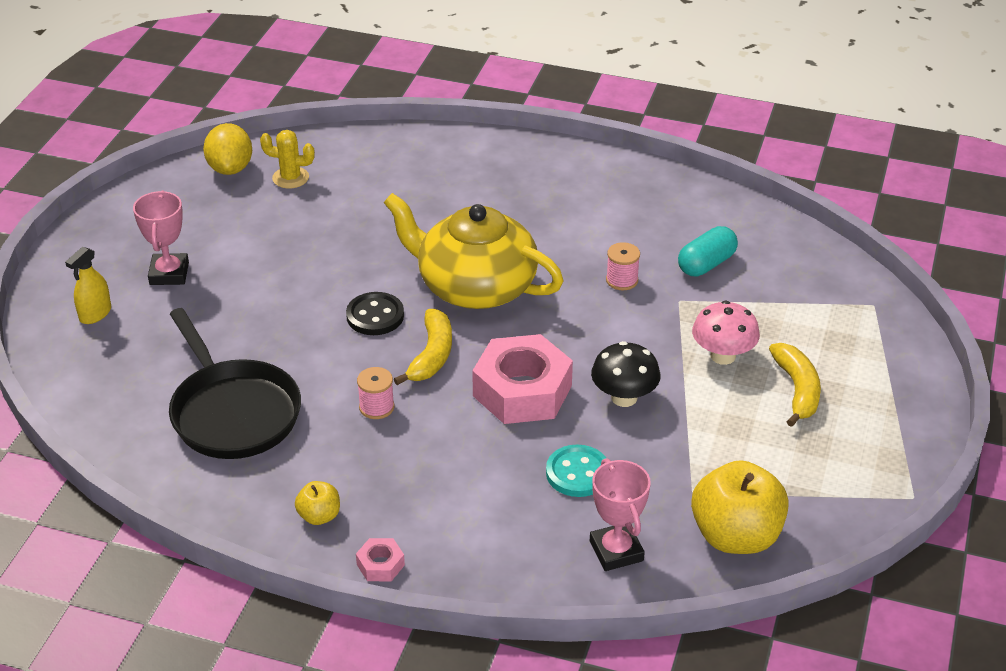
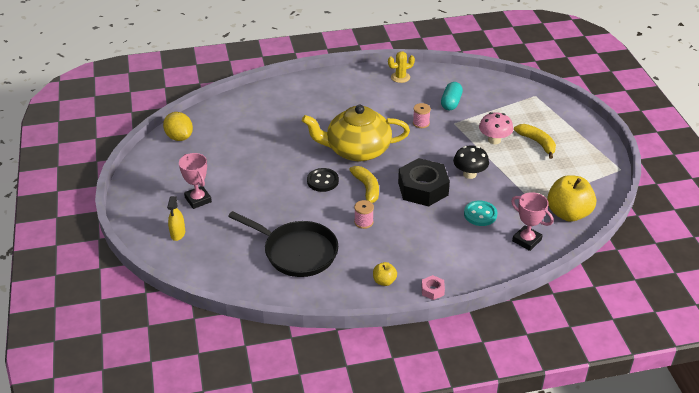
camera: 30 degrees left, 0 degrees up
(290, 178) = (216, 131): yellow cactus -> yellow cactus (400, 77)
(522, 391) = (423, 188): pink nut -> black nut

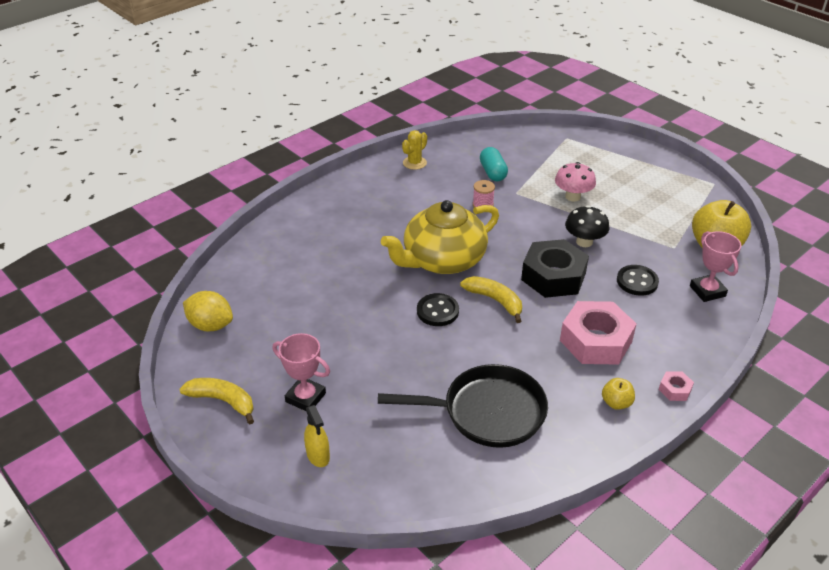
camera: 30 degrees left, 0 degrees up
(363, 222) = (528, 341): pink spool -> none
(410, 240) = (595, 341): none -> pink nut
(480, 214) = (637, 281): turquoise button -> black button
(526, 240) = (707, 291): pink trophy -> pink trophy turned 60 degrees clockwise
(537, 143) = (615, 185): yellow banana -> yellow banana (223, 401)

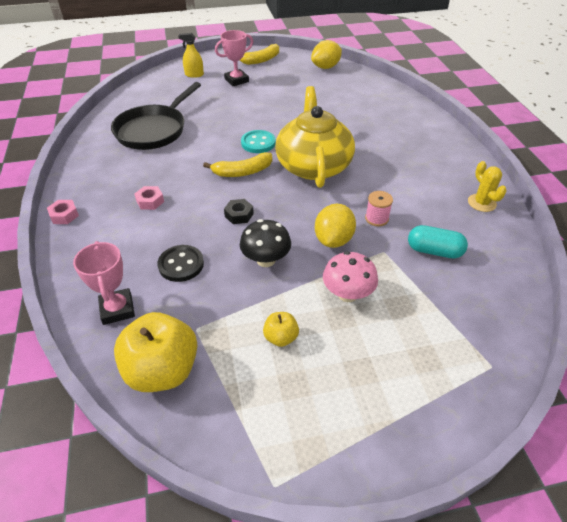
camera: 120 degrees right, 5 degrees up
(437, 311) = (258, 143): black button -> turquoise button
(528, 218) = (333, 240): none -> yellow lemon
(553, 276) = (239, 215): black nut -> black nut, size x0.43
(595, 341) = (150, 201): pink nut -> pink nut, size x0.43
(616, 403) = (93, 182): yellow apple -> yellow apple (281, 337)
(707, 291) = (117, 309): pink trophy -> pink trophy turned 60 degrees clockwise

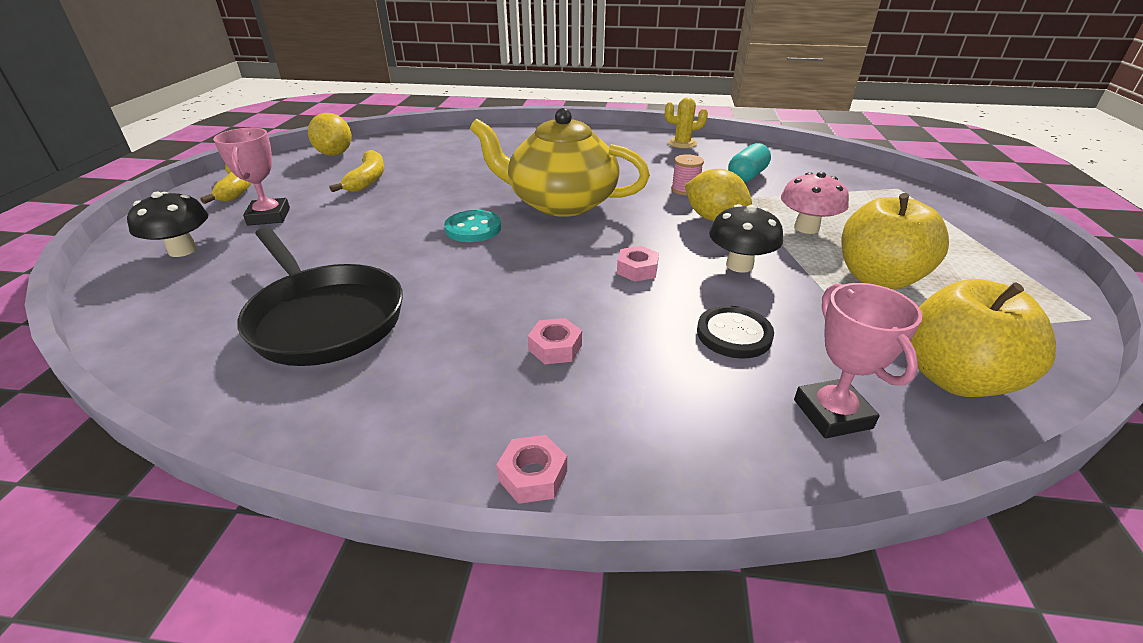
camera: 70 degrees left, 10 degrees down
(117, 309) = (832, 414): pink trophy -> pink trophy turned 75 degrees clockwise
(194, 75) = (183, 250): yellow spray bottle -> black mushroom
(239, 215) = (637, 270): black nut -> pink nut
(242, 172) = (536, 251): yellow banana -> yellow banana (367, 180)
(281, 337) = (878, 278): yellow apple -> yellow apple, size x2.08

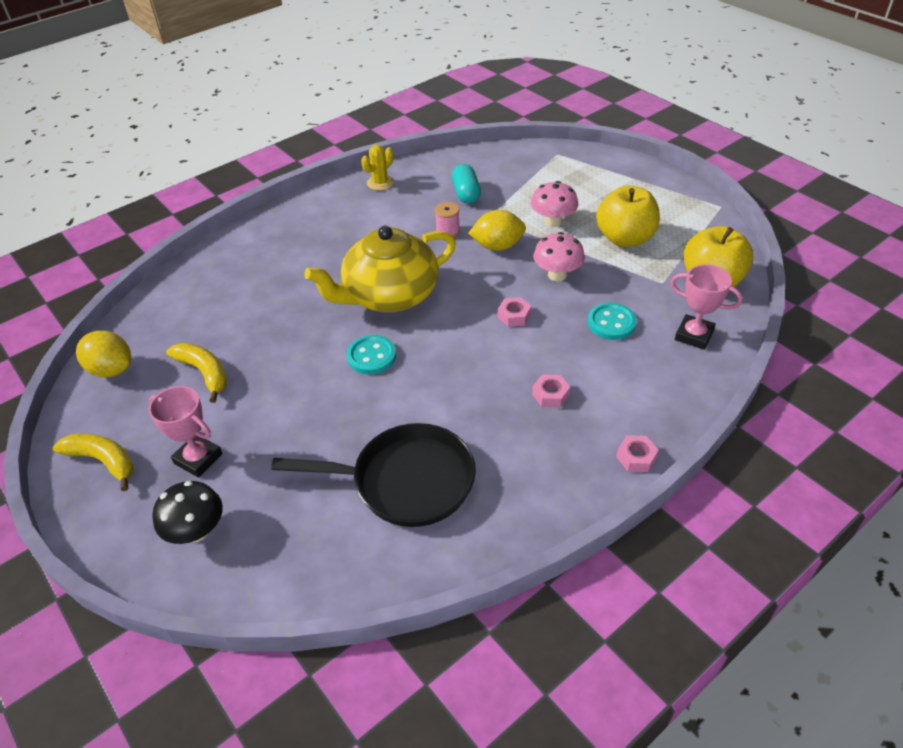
camera: 45 degrees left, 10 degrees up
(734, 334) = (611, 323): black button -> turquoise button
(739, 265) = (557, 275): black mushroom -> pink mushroom

